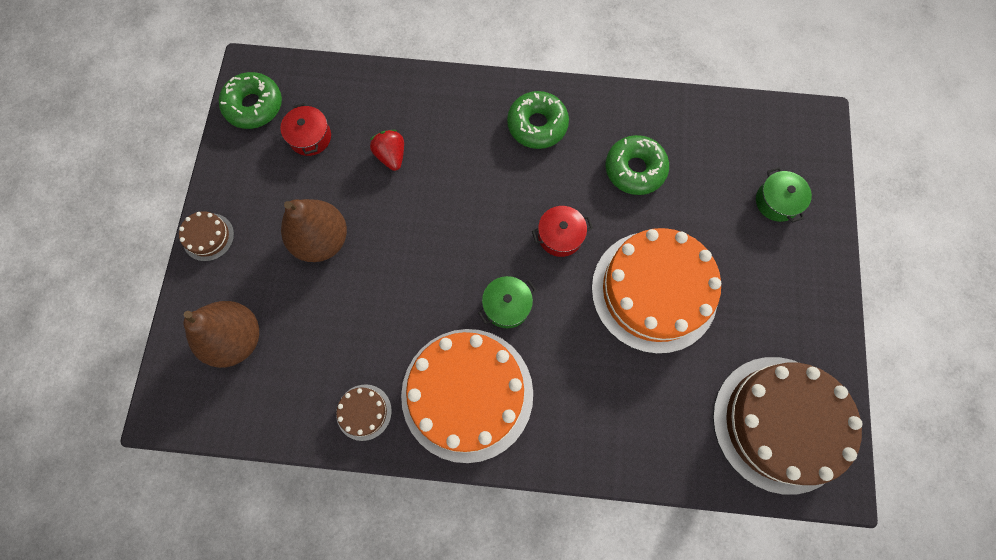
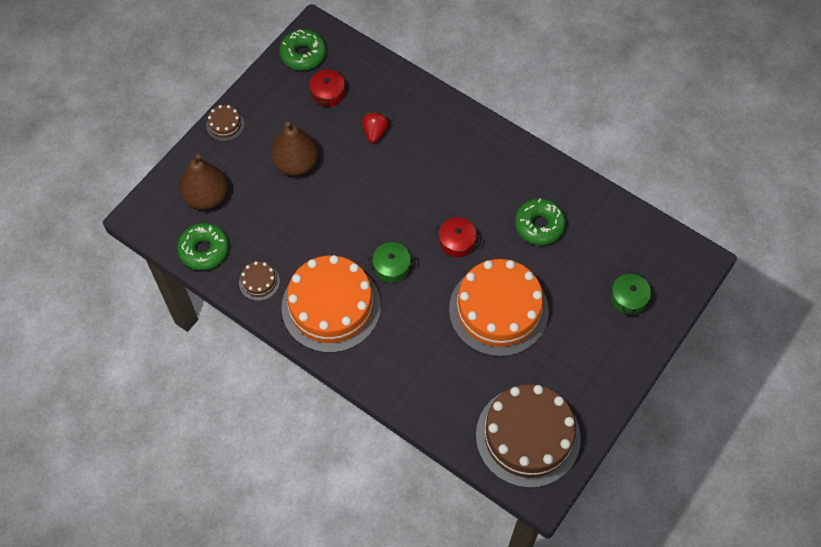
camera: 30 degrees right, 10 degrees down
(537, 125) = (489, 161): green donut -> green donut (204, 250)

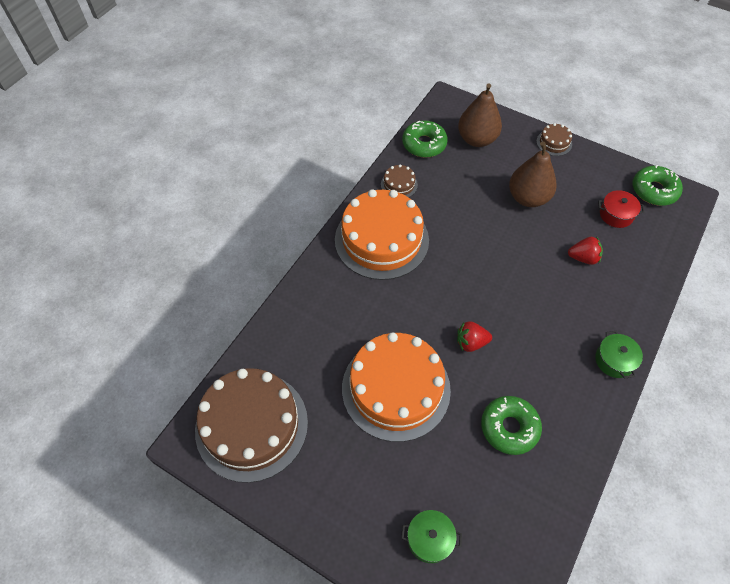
camera: 85 degrees right, 5 degrees down
(391, 267) = (431, 285): green pot -> green pot (614, 360)
(457, 242) = (471, 342): red pot -> red strawberry

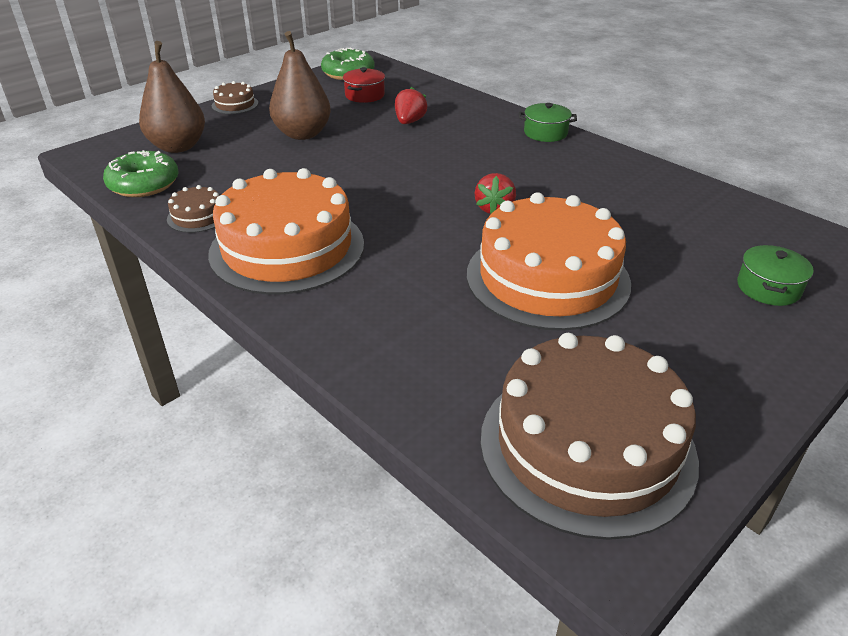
camera: 75 degrees left, 20 degrees down
(509, 427) = (618, 206): green donut -> none

